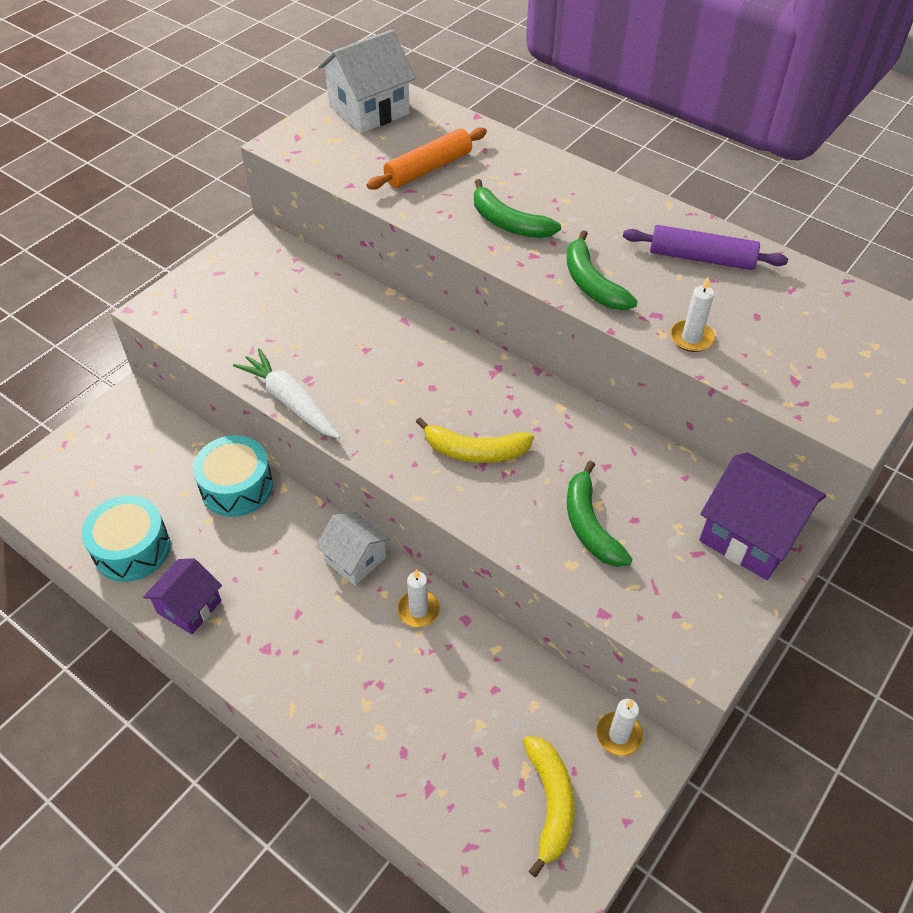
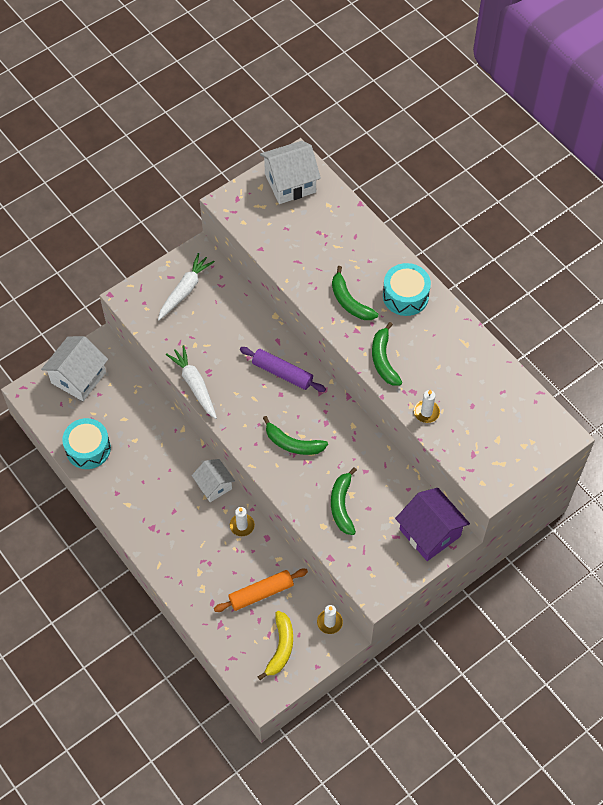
camera: 15 degrees right, 10 degrees up
(100, 451) = (78, 378): none -> white house
(189, 607) = (114, 492): purple house -> none
(237, 487) = (155, 422): turquoise drum -> turquoise drum (405, 296)
(244, 284) = (185, 290): none -> white carrot
(428, 168) = (314, 245): orange rolling pin -> orange rolling pin (261, 593)
(475, 451) = (293, 443): yellow banana -> green banana
(701, 258) = (458, 355): purple rolling pin -> purple rolling pin (282, 373)

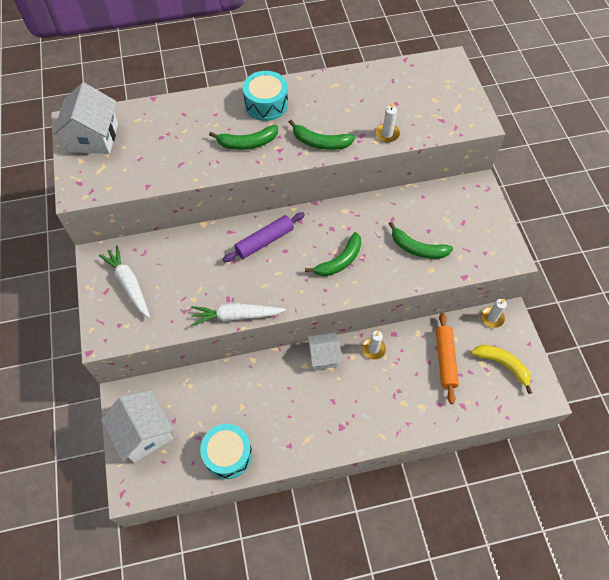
camera: 65 degrees left, 0 degrees up
(430, 533) = (469, 198): purple house -> none

